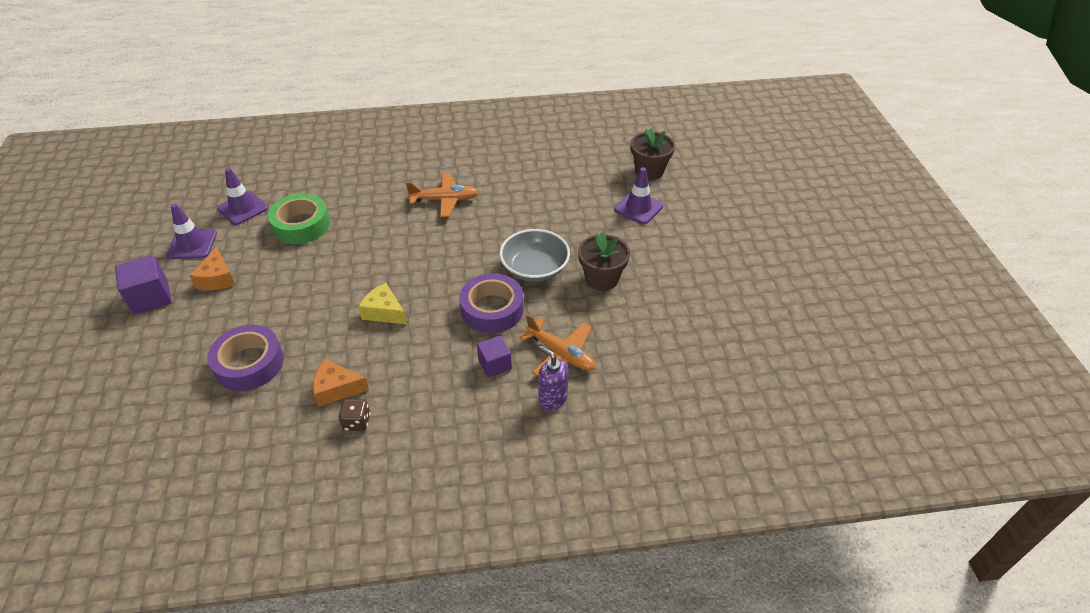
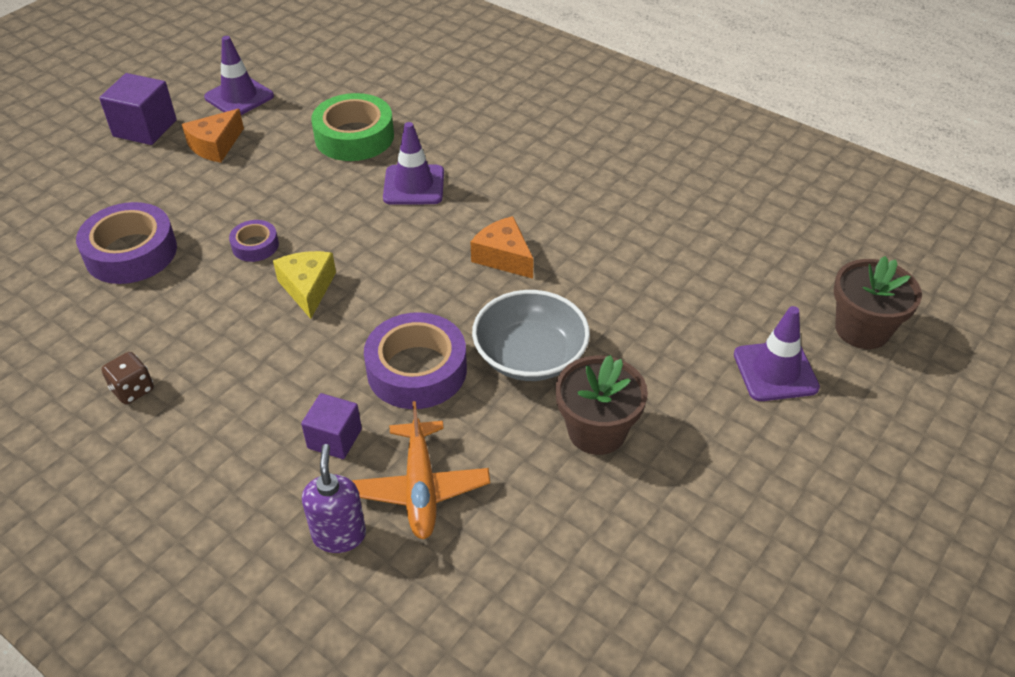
camera: 45 degrees right, 0 degrees up
(242, 208) = (326, 85): purple traffic cone -> purple traffic cone (414, 185)
(323, 312) = (255, 246): none -> purple tape
(336, 389) = (162, 338): orange cheese -> orange cheese (503, 257)
(444, 200) = (534, 200): orange plane -> none

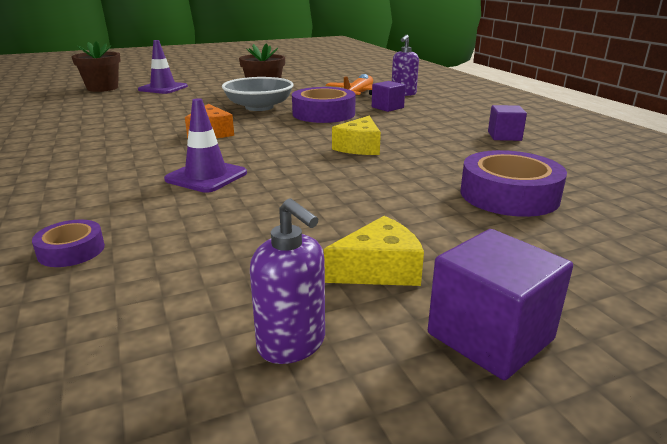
camera: 150 degrees left, 20 degrees down
(133, 390) = (504, 136): brown dice -> purple cube
(215, 146) = (379, 270): orange cheese -> yellow cheese
(239, 97) = (292, 344): purple traffic cone -> purple soap dispenser
(255, 246) = (385, 174): purple tape -> purple tape (71, 250)
(354, 137) = (199, 228): green tape -> none

